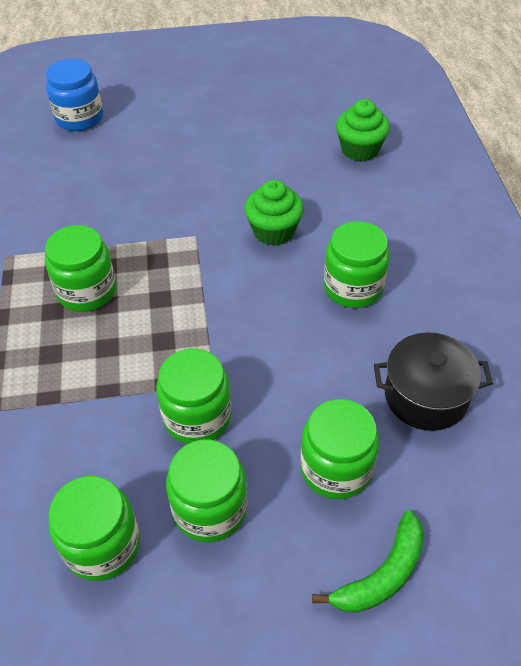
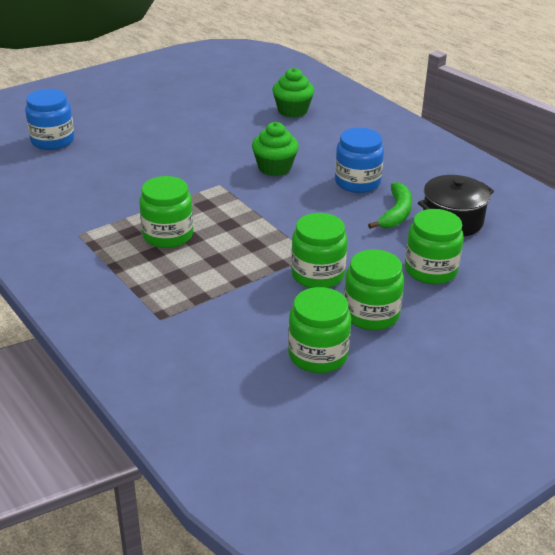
camera: 30 degrees left, 15 degrees down
(353, 287) = (357, 182): green jar -> blue jar
(382, 574) = (502, 307): green banana -> green banana (396, 213)

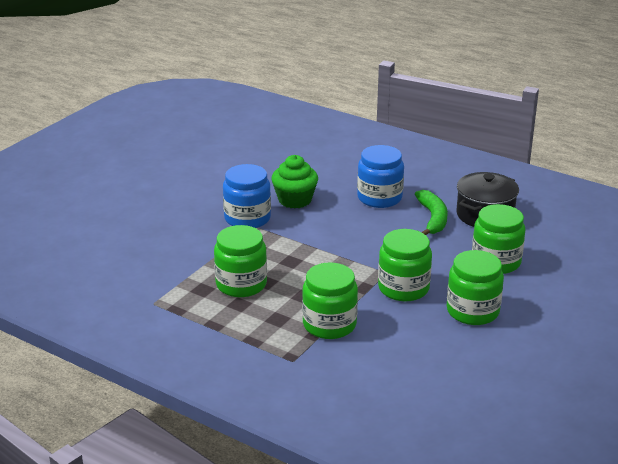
camera: 20 degrees left, 5 degrees down
(52, 140) = (53, 218): blue jar -> blue jar (247, 218)
(292, 111) = (271, 142): green cupcake -> none
(318, 355) = (453, 356): green jar -> green jar (329, 324)

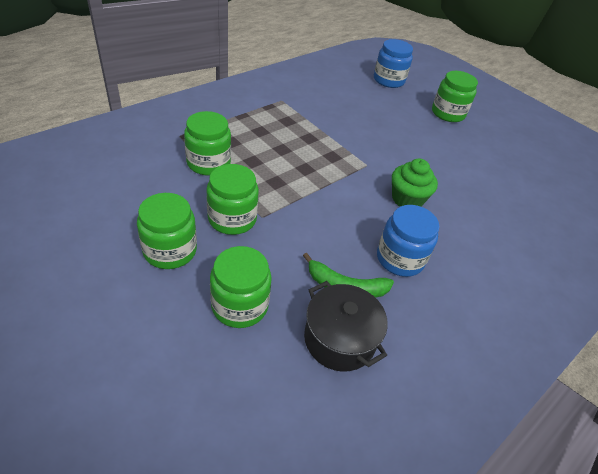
camera: 100 degrees right, 15 degrees up
(241, 284) = (285, 138): green jar -> green jar (448, 113)
(247, 218) = (381, 164): blue jar -> blue jar (388, 80)

